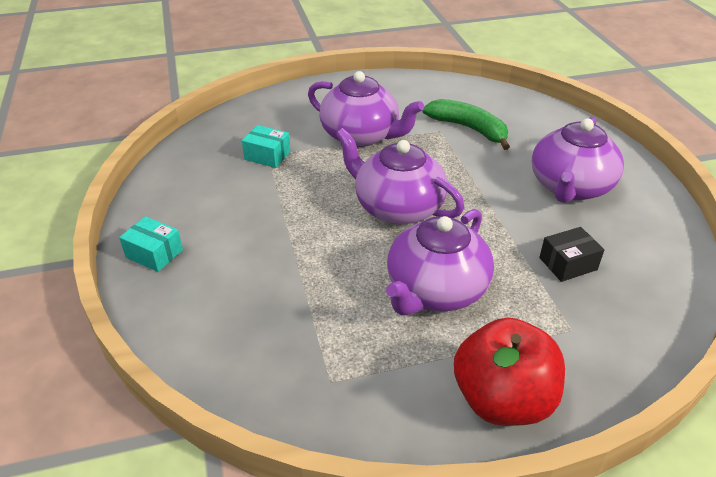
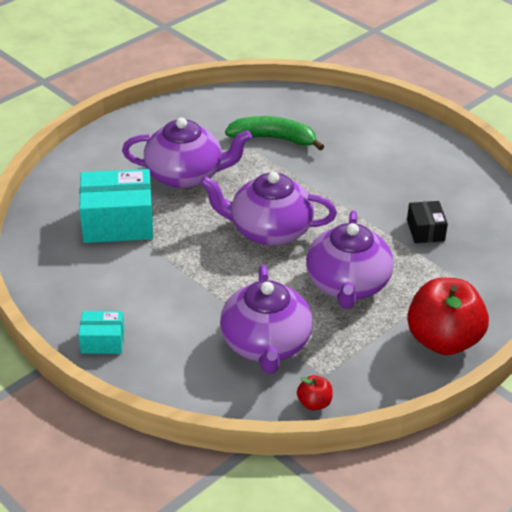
camera: 30 degrees left, 0 degrees up
(267, 155) = (118, 222): turquoise box -> turquoise box, size x1.90
(293, 410) = (314, 403): none -> red apple
(568, 264) = (425, 230): black box -> black box turned 45 degrees counterclockwise
(570, 187) = (388, 167): purple teapot -> purple teapot (266, 344)

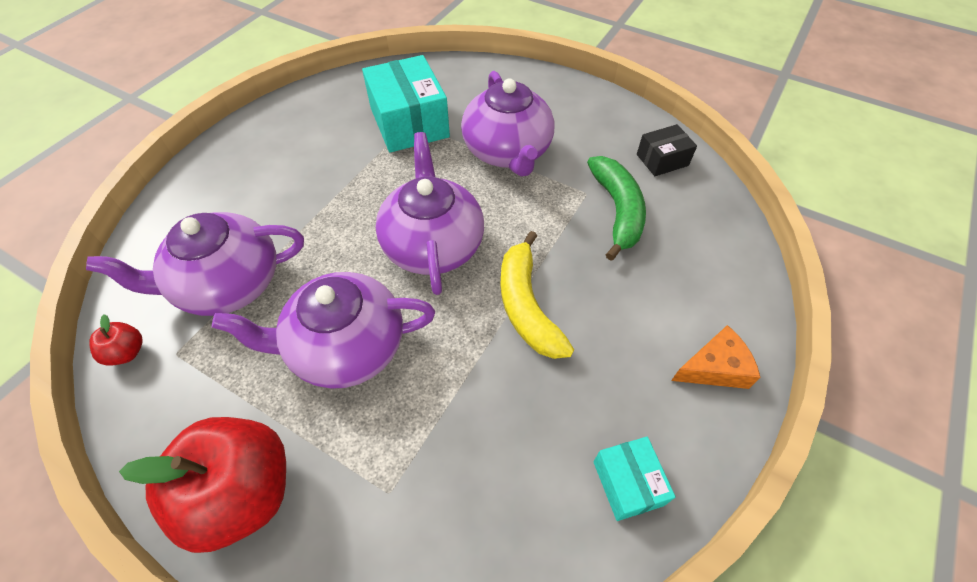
camera: 75 degrees right, 15 degrees up
(102, 341) = (230, 156): turquoise box -> turquoise box (628, 483)
(341, 197) = (526, 306): none -> yellow banana
(410, 137) = (714, 367): none -> orange cheese
(425, 230) = (488, 427): black box -> black box (662, 160)

